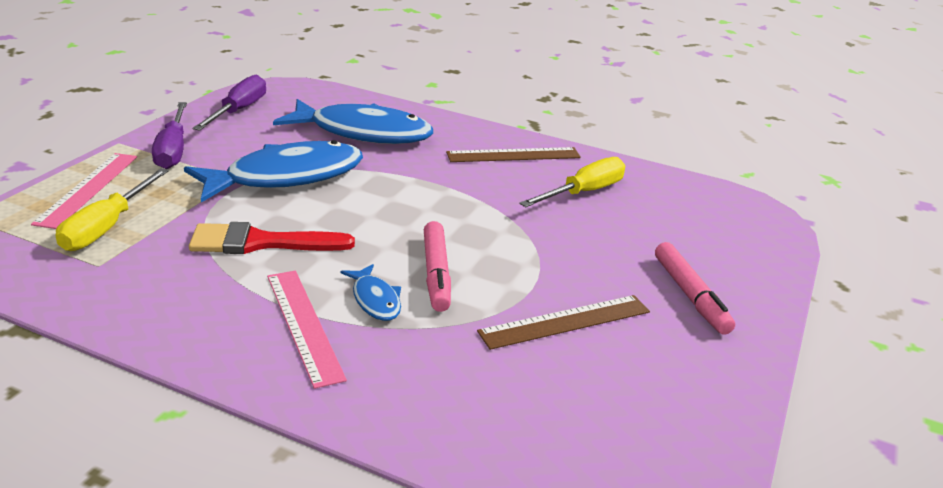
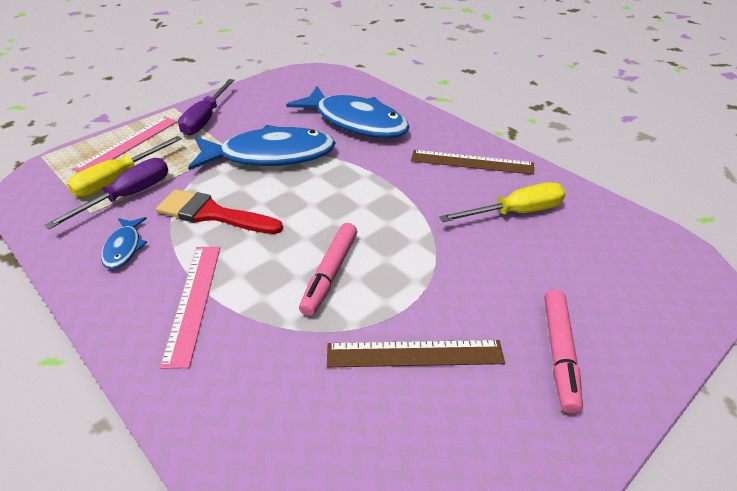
camera: 25 degrees right, 10 degrees up
(239, 110) = (274, 90): purple screwdriver -> purple screwdriver (128, 196)
(375, 300) = (263, 290): blue fish -> blue fish (124, 248)

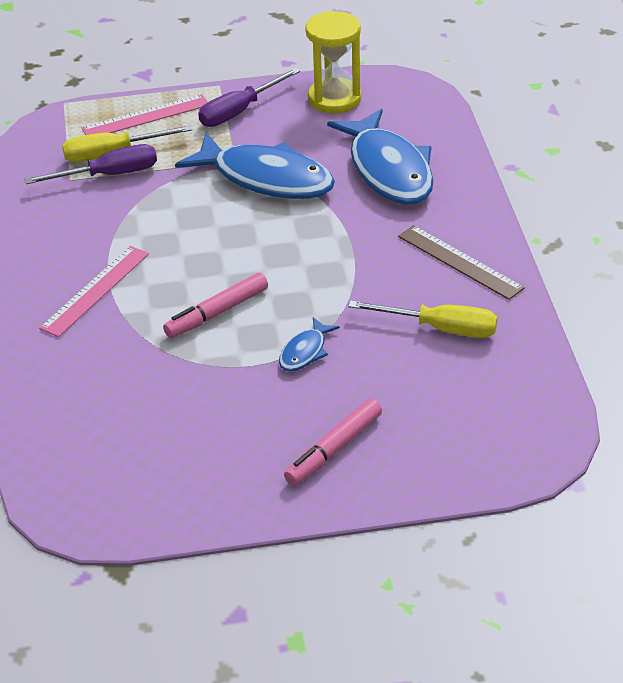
camera: 35 degrees right, 0 degrees up
(124, 248) = (75, 224): blue fish -> blue fish (305, 352)
(213, 214) = (166, 220): red brush -> none
(271, 92) = (334, 99): none -> yellow hourglass
(414, 353) = (223, 399): brown ruler -> none

